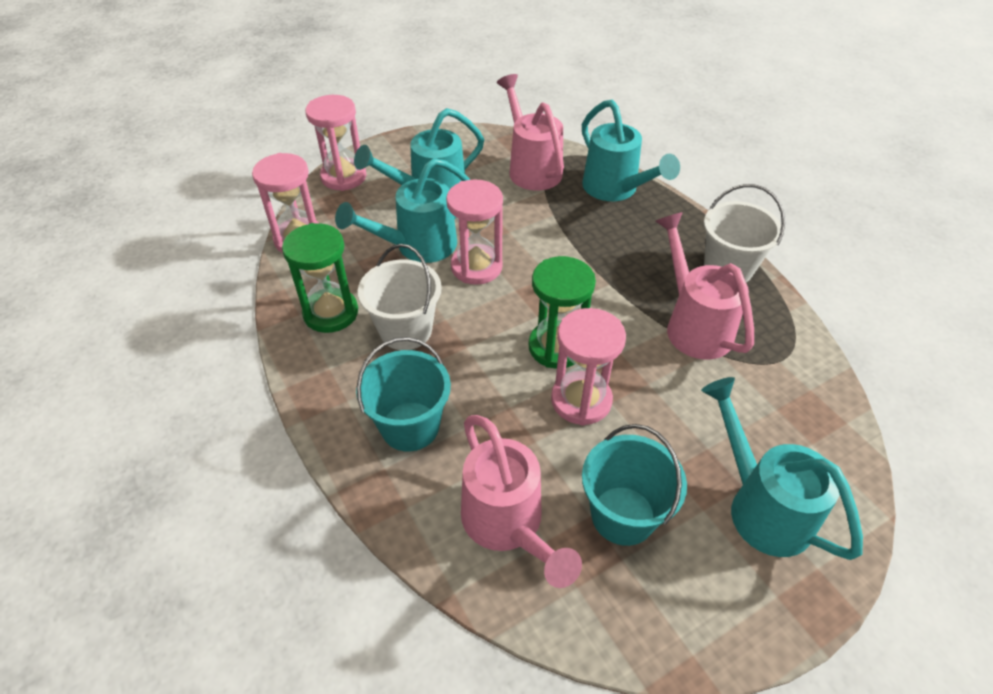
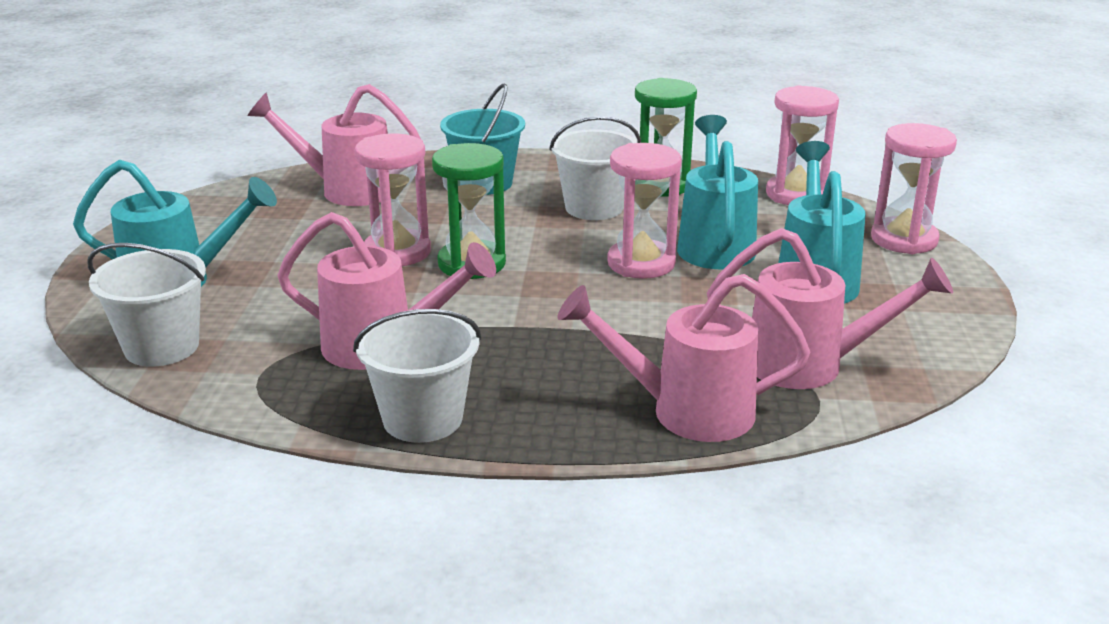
camera: 125 degrees right, 20 degrees down
(615, 189) = (686, 411): turquoise watering can -> pink watering can
(623, 515) = (278, 228): turquoise bucket -> none
(824, 435) = (162, 347): none -> white bucket

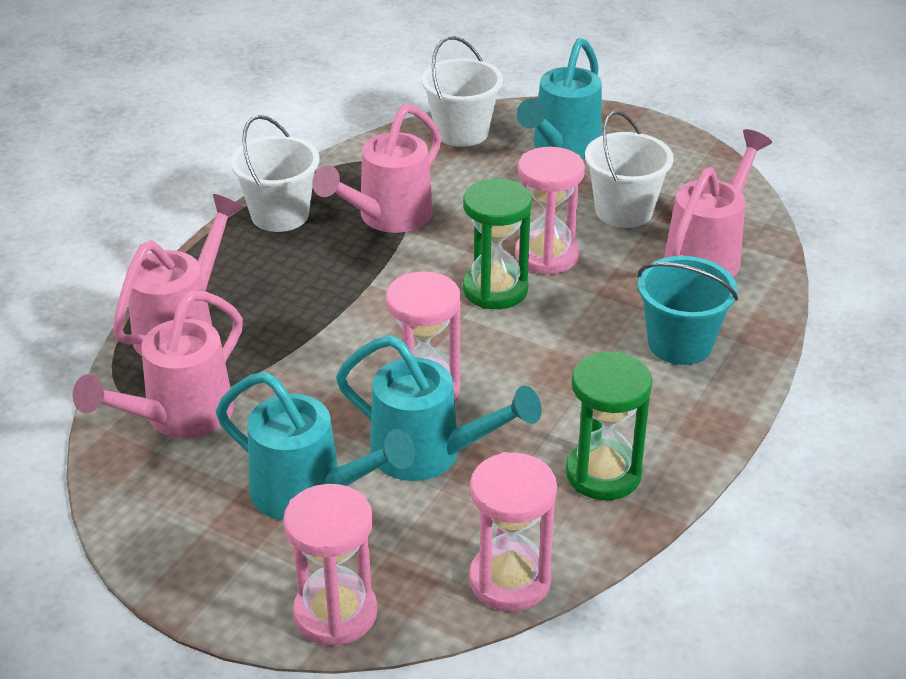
camera: 115 degrees right, 10 degrees up
(594, 207) = (571, 401): white bucket -> white bucket (624, 211)

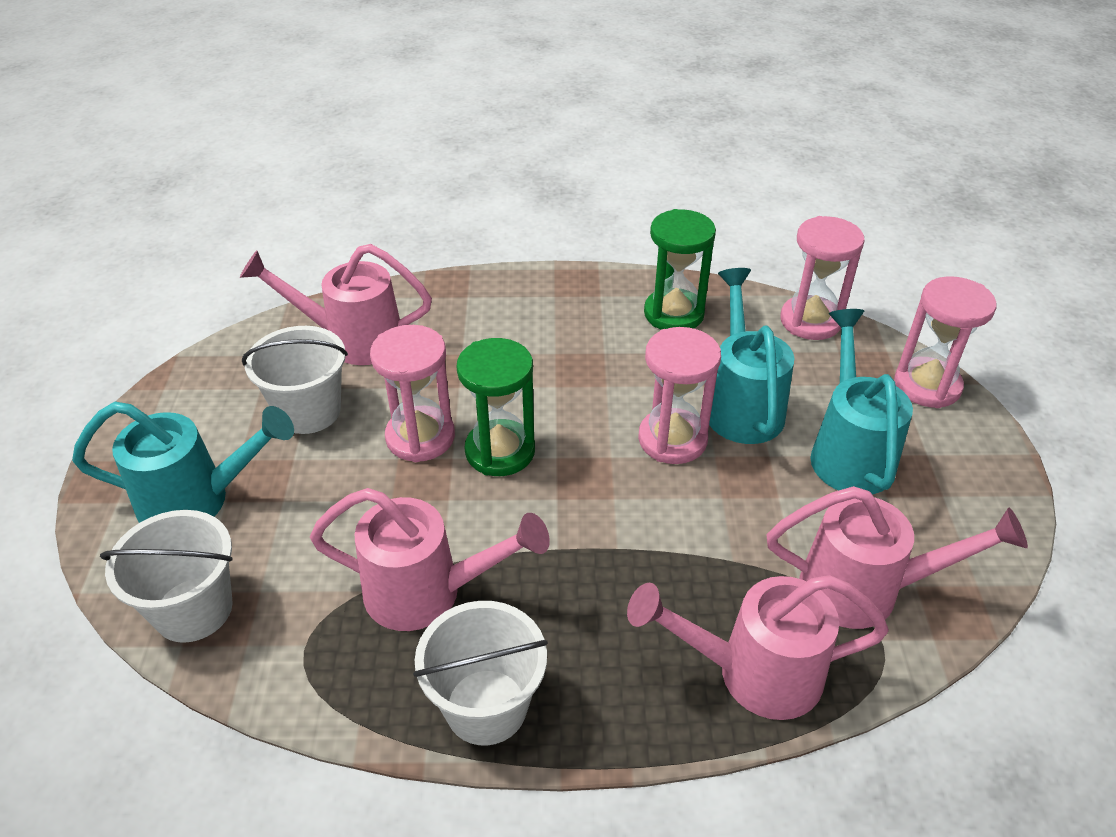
camera: 120 degrees left, 5 degrees up
(680, 344) = (494, 321): turquoise bucket -> none

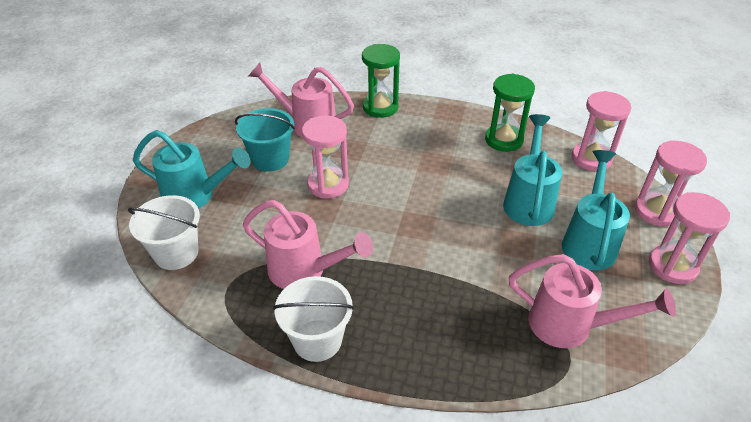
camera: 15 degrees right, 0 degrees up
(309, 411) = (270, 159): white bucket -> turquoise bucket
(500, 451) = (371, 201): green hourglass -> green hourglass (380, 107)
(672, 439) = (478, 213): pink hourglass -> pink hourglass (672, 266)
(753, 673) = (482, 358): pink watering can -> none

